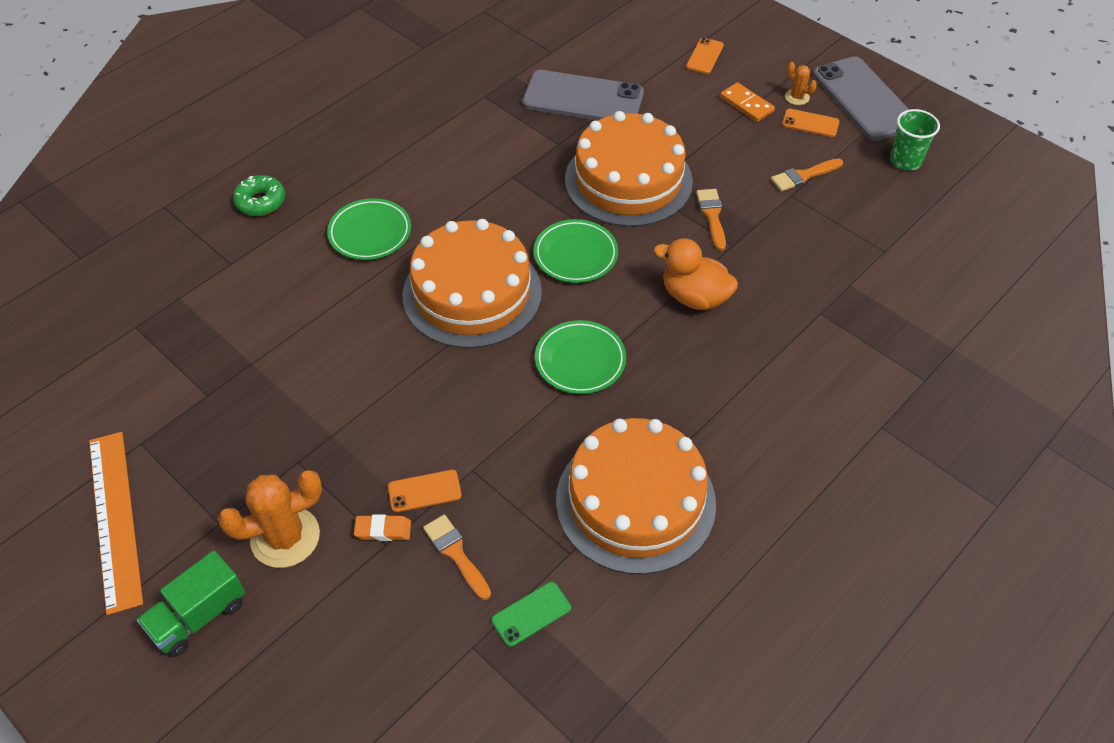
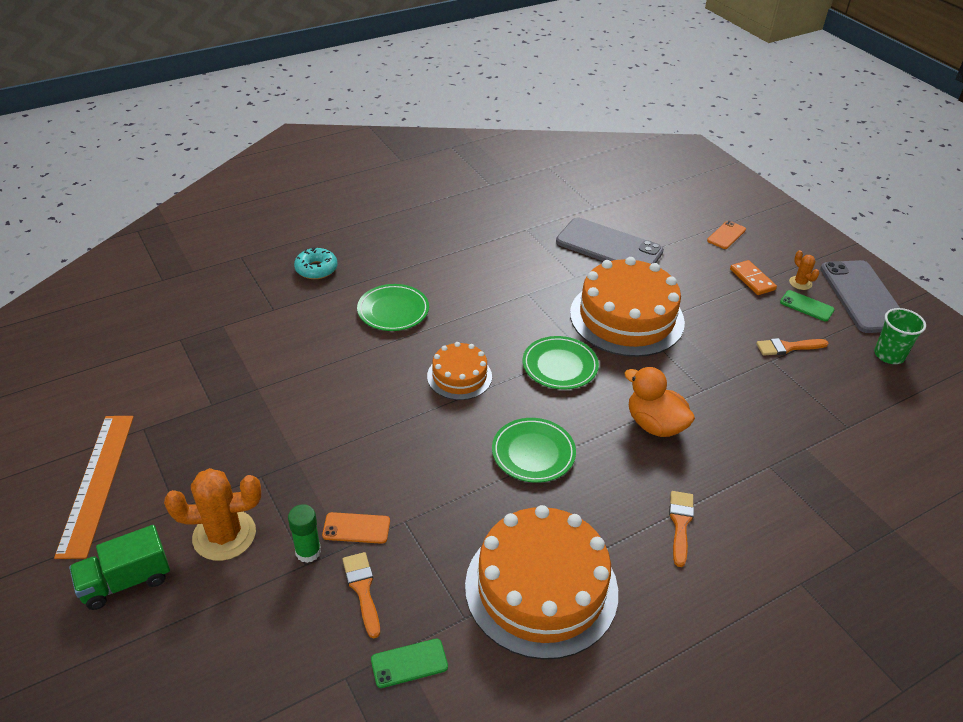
camera: 15 degrees right, 10 degrees down
(261, 201) = (316, 269): green donut -> turquoise donut
(383, 530) = (308, 552): orange eraser -> green glue stick
(472, 293) = (459, 376): orange cake -> orange cake, size x0.53
(712, 216) = (692, 361): orange brush -> orange brush (680, 523)
(810, 123) = (806, 306): orange phone -> green phone

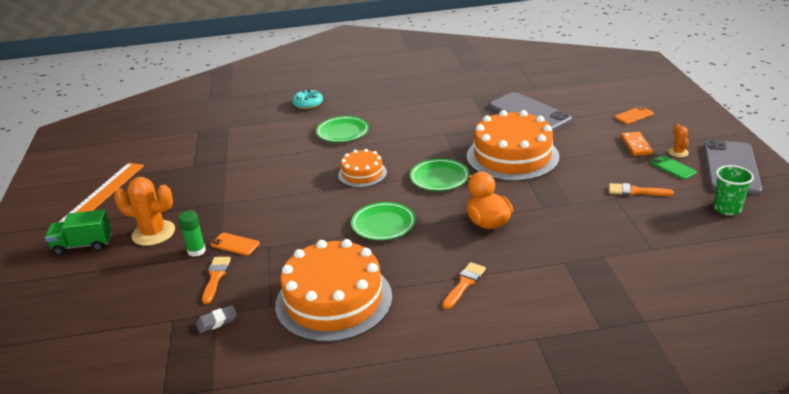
camera: 25 degrees right, 10 degrees down
(409, 663) = (217, 322): green phone -> grey eraser

